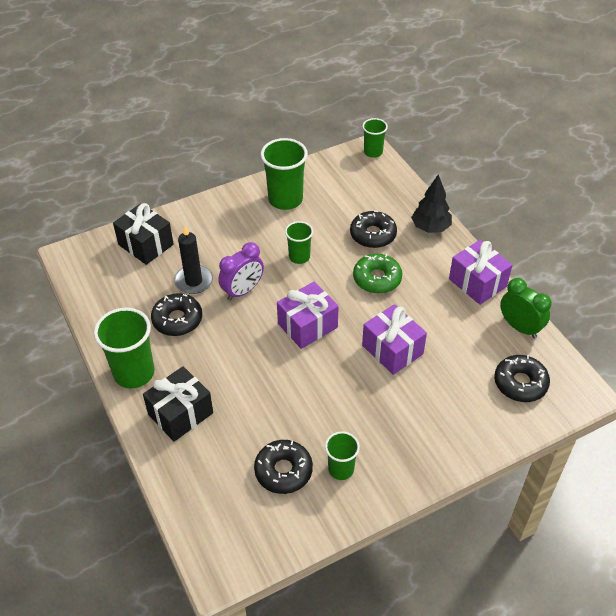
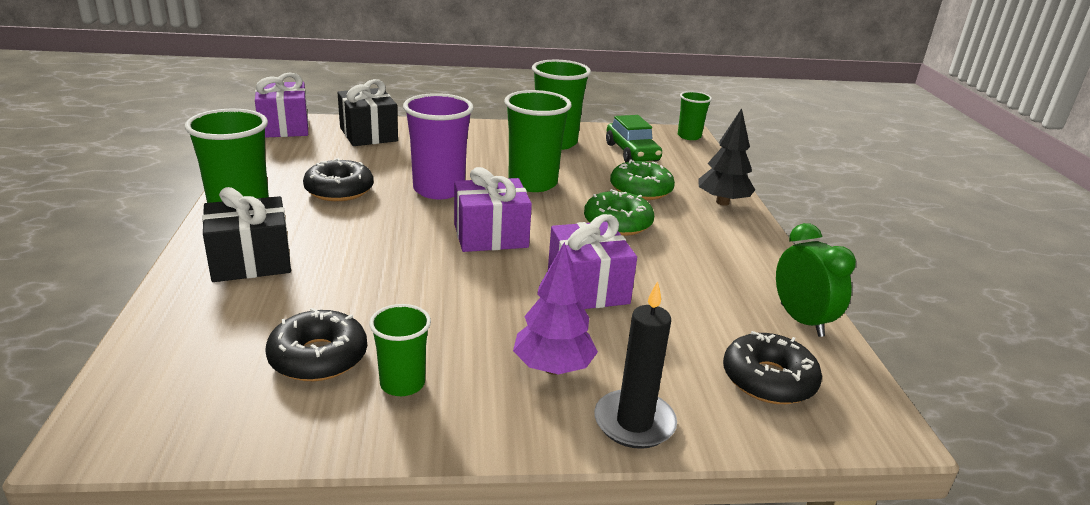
camera: 20 degrees right, 20 degrees down
(193, 281) = (390, 169): black candle -> black candle (634, 423)
(243, 291) = (439, 190): purple clock -> purple cup
(299, 257) = (532, 183): green cup -> green cup, size x1.73
(344, 191) = (632, 152): none -> green car
(373, 235) = (641, 189): black donut -> green donut
(409, 423) = (553, 368): none -> purple tree
(477, 283) = (759, 262): purple gift -> purple gift (284, 127)

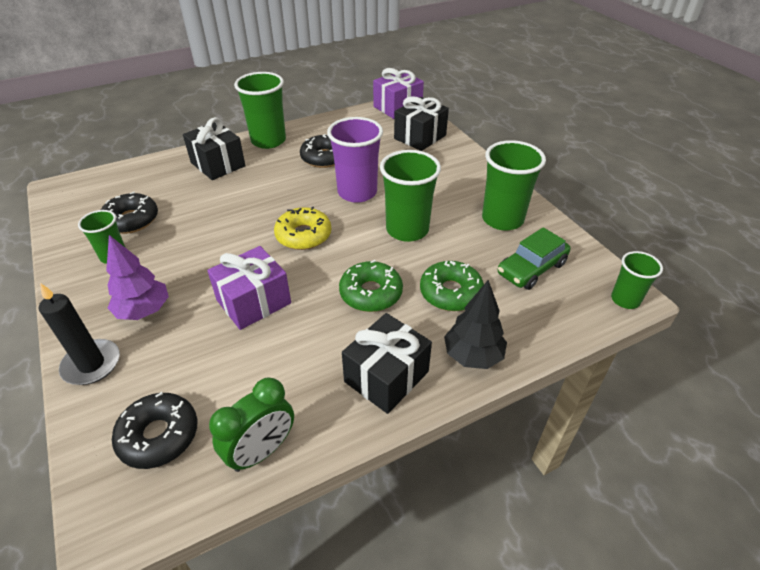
camera: 70 degrees right, 15 degrees up
(490, 235) = (303, 235): purple gift -> yellow donut
(731, 242) = (386, 376): none -> black gift

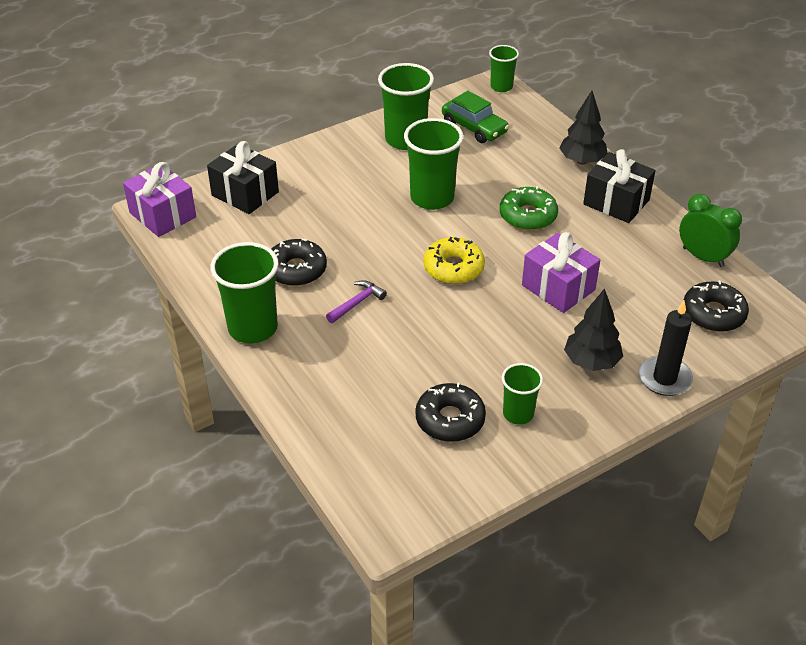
camera: 95 degrees left, 0 degrees up
(144, 311) = (591, 362): purple tree -> black tree
(218, 164) = (316, 367): black gift -> none
(277, 183) = (357, 303): none -> purple hammer
(357, 192) = (370, 236): purple cup -> none
(450, 292) = (515, 171): green donut -> none

